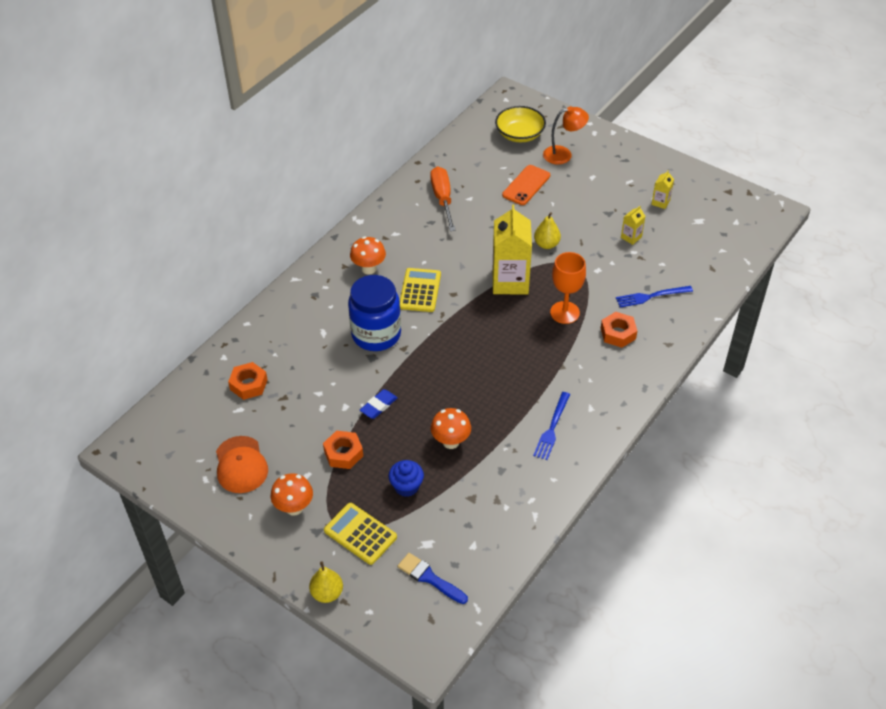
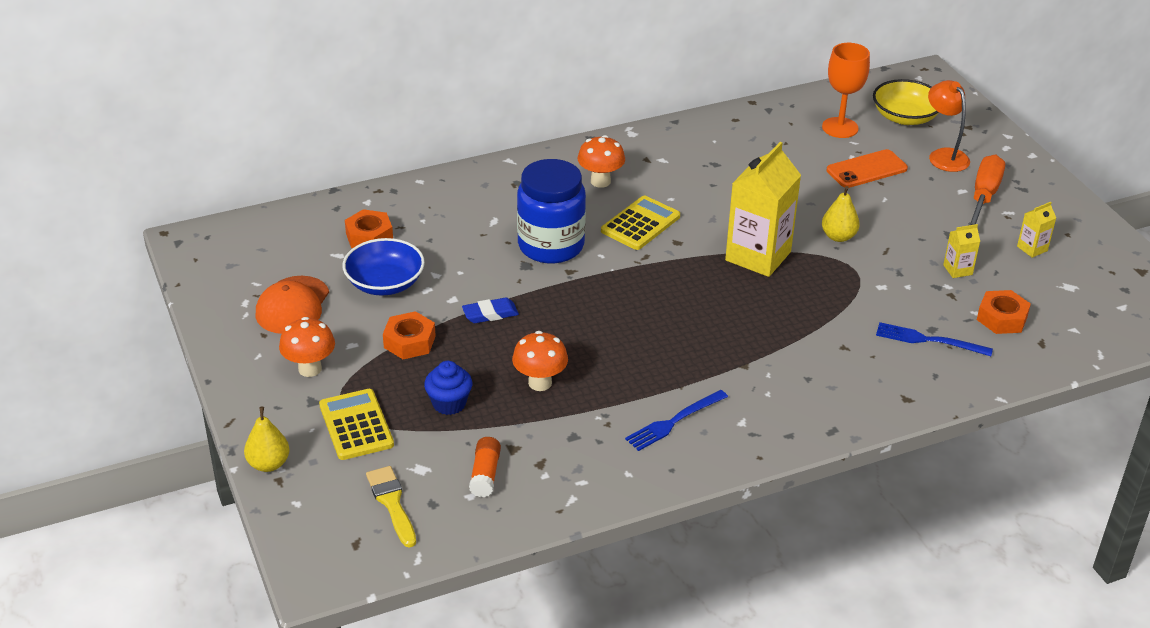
camera: 30 degrees right, 10 degrees down
(290, 416) = (385, 283): none -> blue bowl
(429, 578) = (392, 503): blue brush -> yellow brush
(442, 199) = (749, 147): orange screwdriver -> orange screwdriver (983, 196)
(470, 526) = (485, 474): none -> orange glue stick
(563, 154) = (944, 155): orange lamp -> orange lamp turned 135 degrees counterclockwise
(564, 312) = (798, 313): orange goblet -> orange goblet (840, 128)
(618, 333) = (848, 361): orange nut -> orange nut (1002, 318)

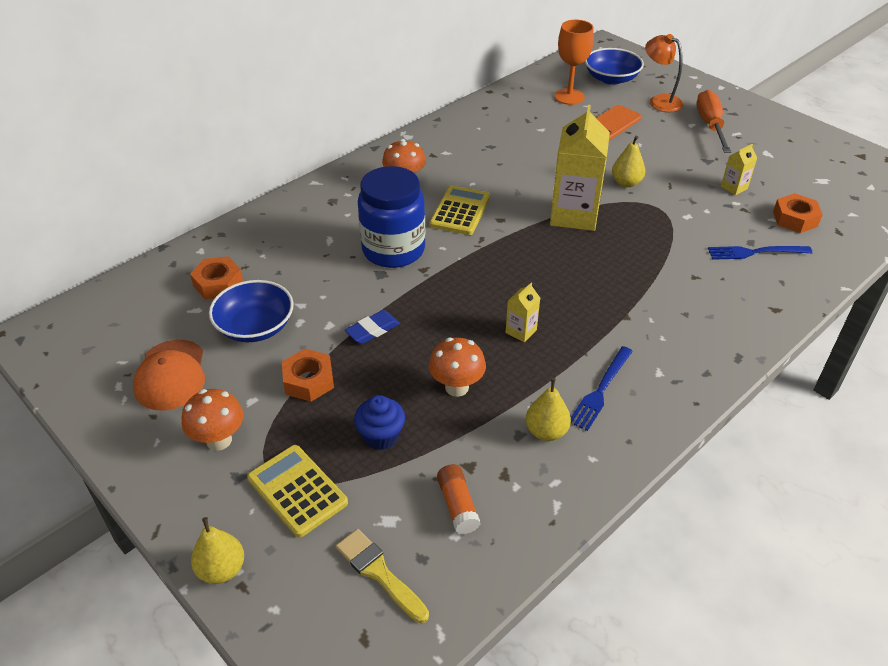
camera: 20 degrees left, 5 degrees up
(600, 441) = (546, 431): none -> yellow pear
(905, 117) = (611, 78): yellow bowl -> blue bowl
(1032, 248) = (774, 157): yellow carton -> yellow carton (521, 331)

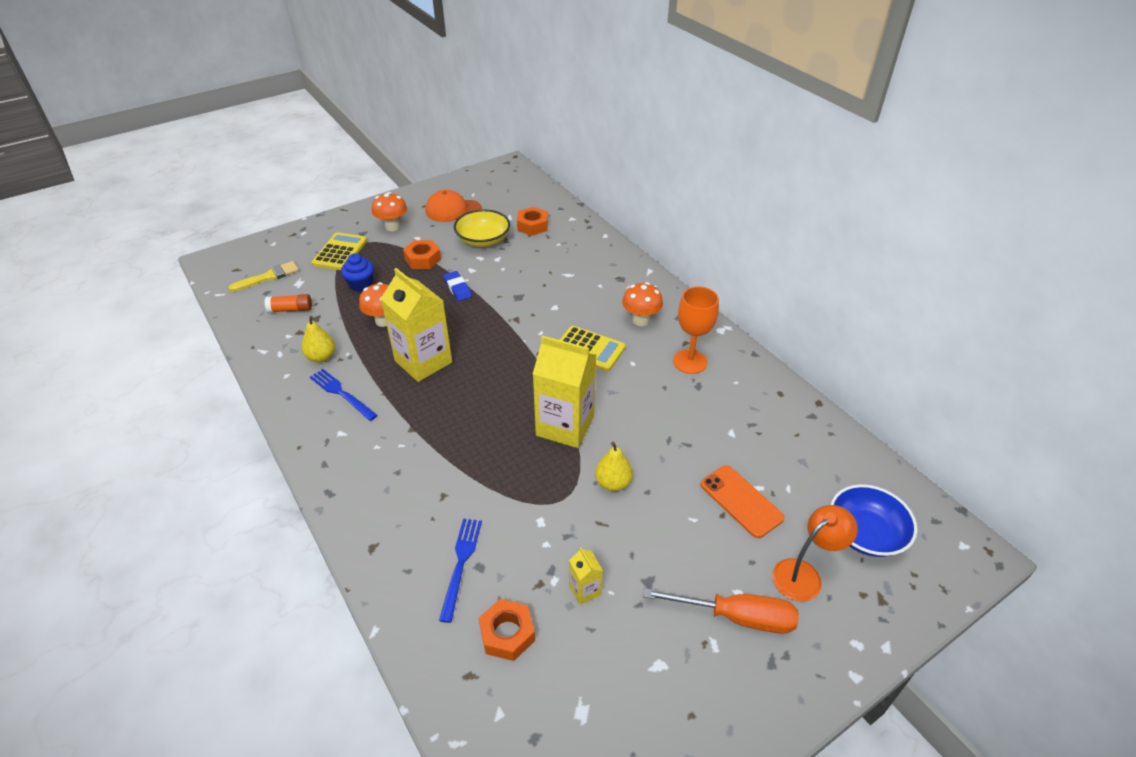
camera: 100 degrees right, 0 degrees up
(222, 569) = (307, 228): yellow pear -> none
(255, 326) = (483, 240): blue bowl -> yellow bowl
(297, 491) = (340, 252): yellow calculator -> yellow calculator turned 45 degrees counterclockwise
(393, 250) = (545, 305): blue jar -> none
(521, 331) = (423, 361): yellow carton -> yellow carton, size x2.26
(569, 96) = (810, 474): orange goblet -> orange goblet (690, 362)

